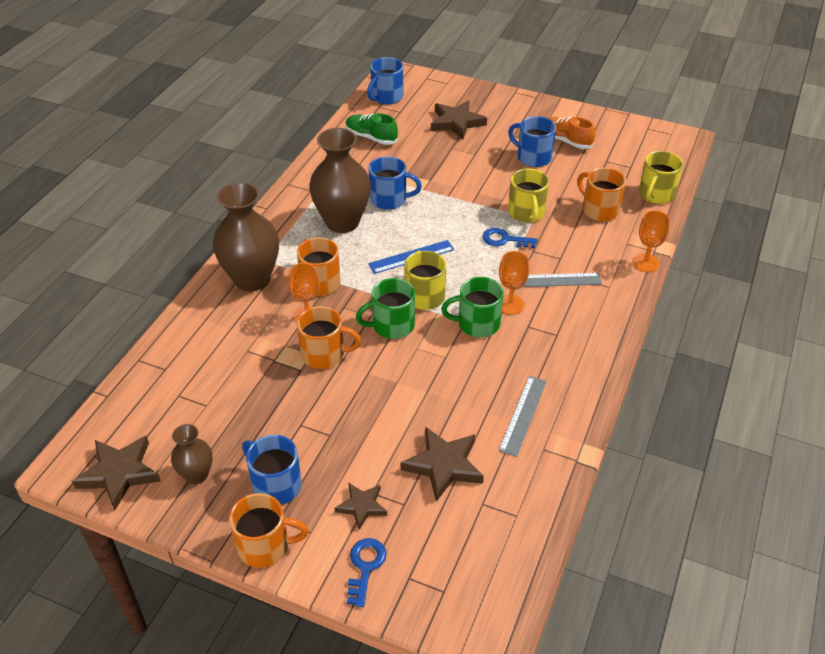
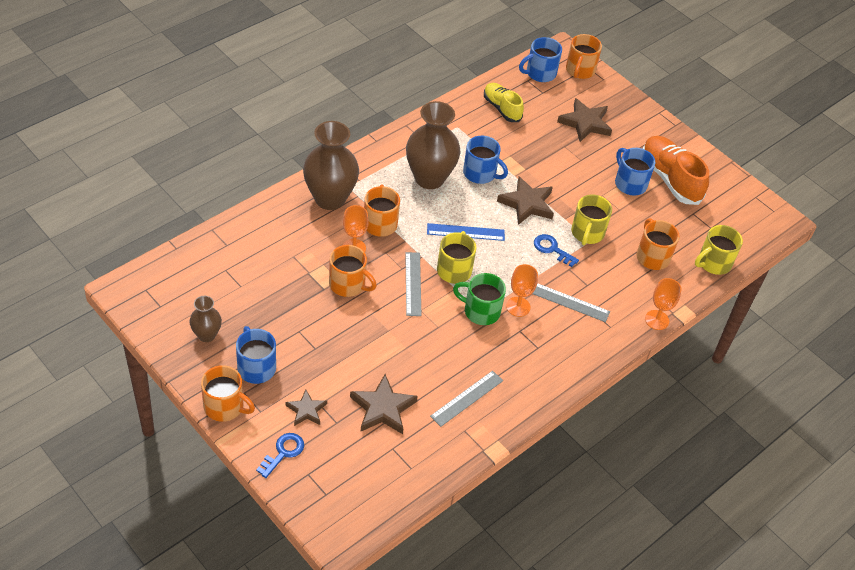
camera: 20 degrees right, 5 degrees up
(119, 473) = (156, 310): brown star -> brown star (527, 204)
(371, 137) = (502, 108): green shoe -> yellow shoe
(392, 326) = (413, 283): green mug -> grey ruler
(421, 83) = (580, 70): none -> orange mug
(565, 141) = (670, 179): orange shoe -> orange shoe, size x1.58

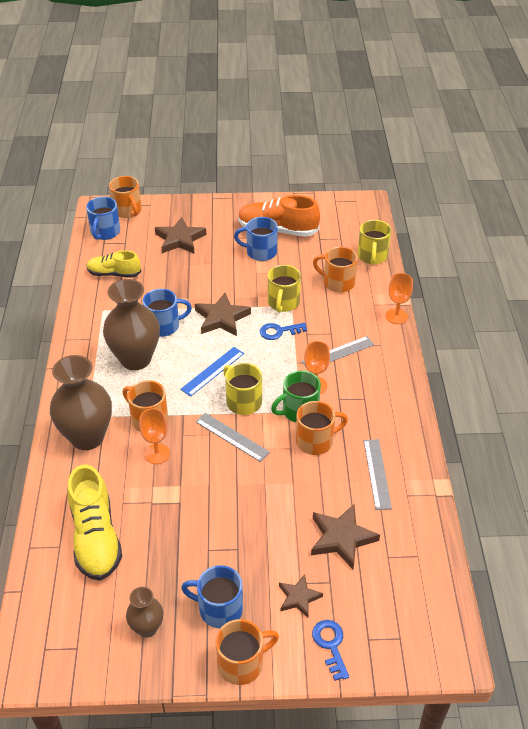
camera: 45 degrees left, 5 degrees down
(251, 260) = (95, 537): none -> yellow shoe
(348, 284) = (191, 482): orange mug -> orange mug (316, 441)
(587, 233) = (283, 303): yellow mug -> yellow mug turned 45 degrees clockwise

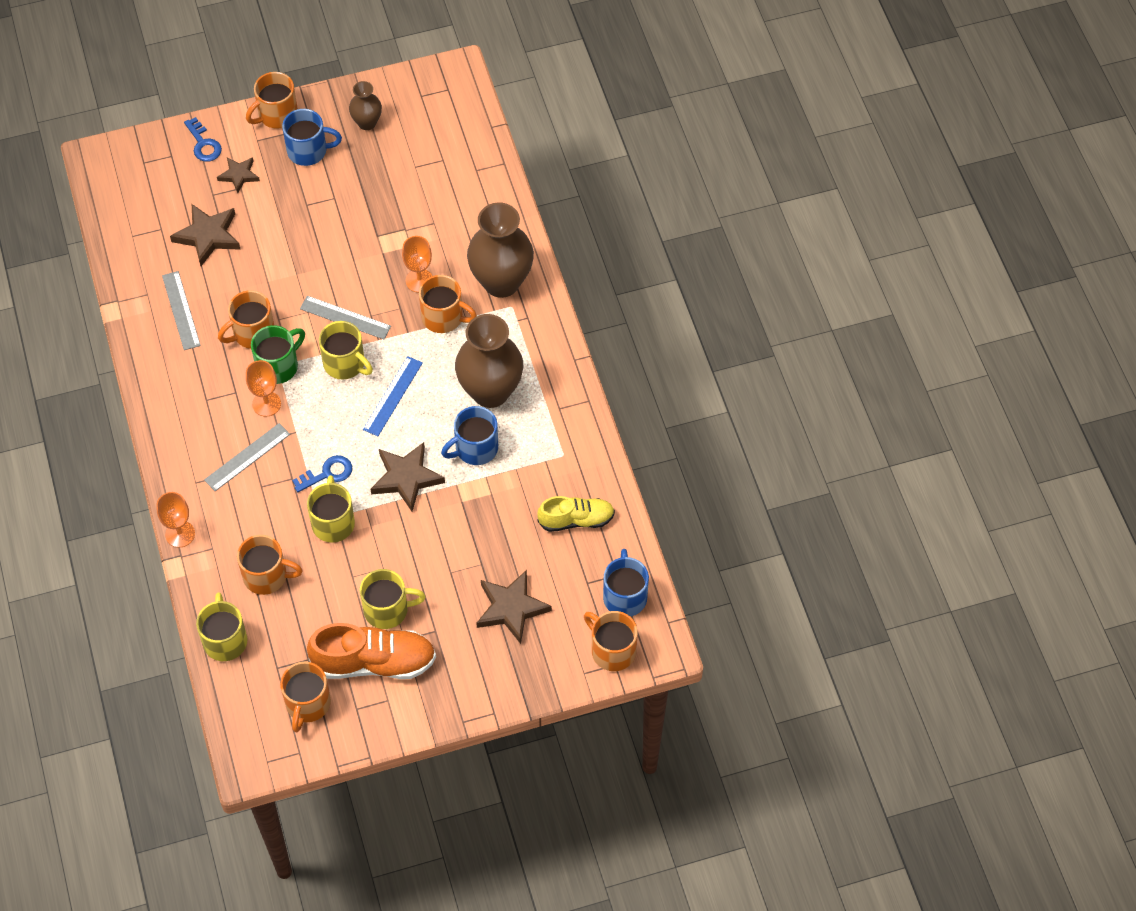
camera: 165 degrees right, 15 degrees up
(95, 537) = (445, 185): yellow shoe -> none
(260, 252) = (387, 609): blue mug -> yellow mug
(325, 219) = (307, 704): none -> orange mug

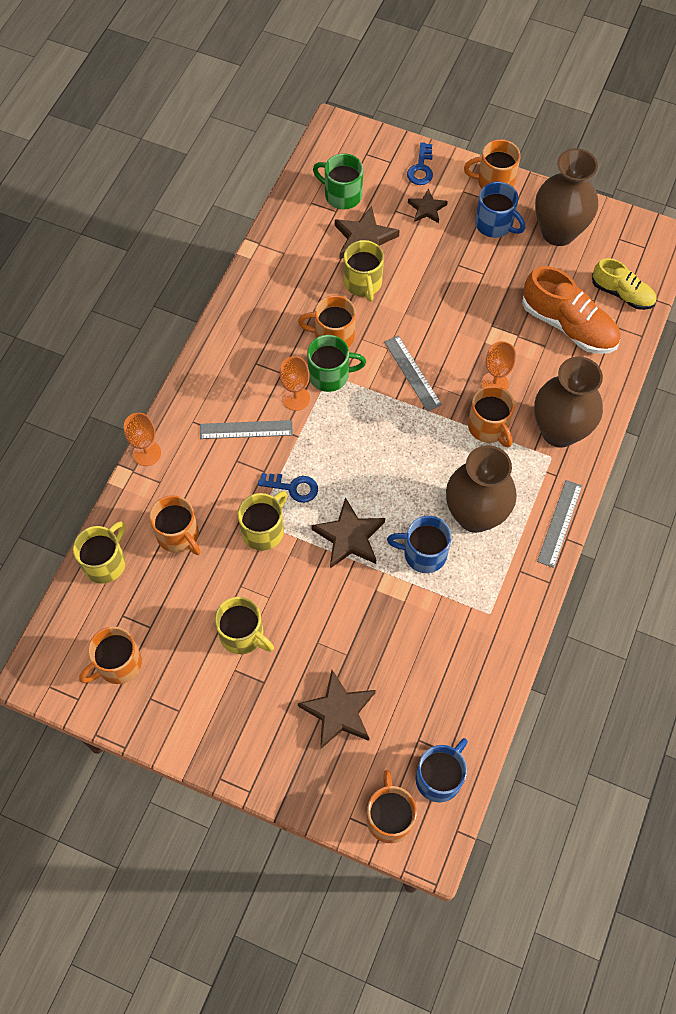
camera: 40 degrees right, 5 degrees up
(154, 211) = (342, 195): none -> green mug
(181, 310) = (296, 282): grey ruler -> grey ruler (559, 523)
(345, 364) = (381, 409): yellow mug -> yellow mug (363, 283)
(367, 123) = (558, 232): brown vase -> brown vase, size x1.93
(374, 662) = (195, 670): orange shoe -> orange shoe (568, 325)
(393, 396) = (395, 462): blue ruler -> none
(576, 520) = (454, 677): yellow shoe -> yellow shoe (622, 294)

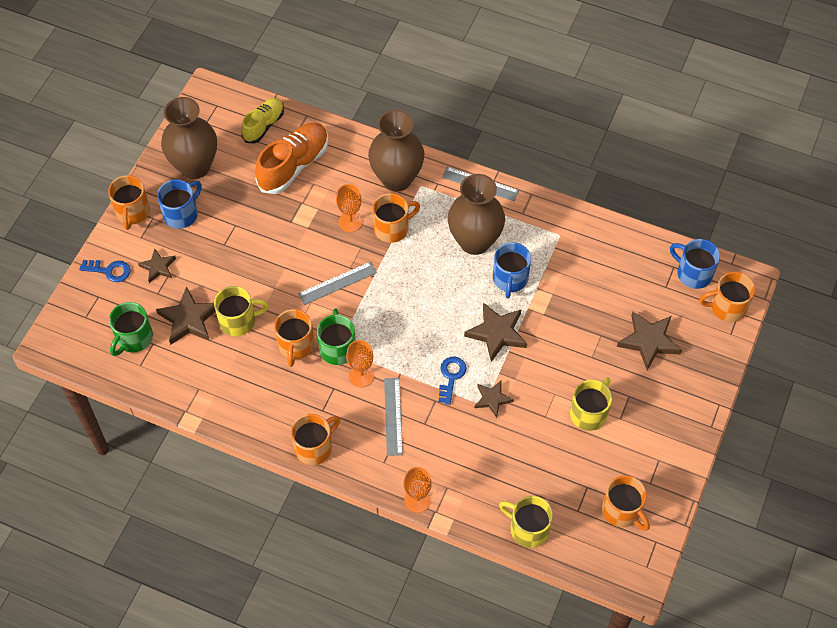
camera: 90 degrees left, 5 degrees down
(178, 535) = (499, 468): orange mug -> orange mug (314, 447)
(264, 530) = (492, 399): yellow mug -> brown star

